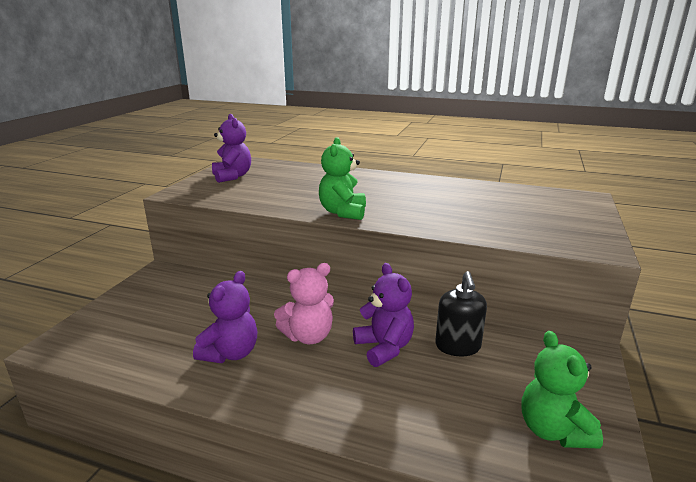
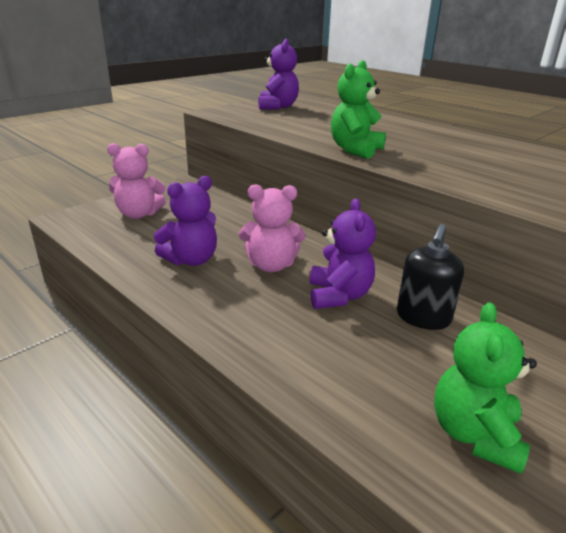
camera: 25 degrees right, 5 degrees up
(136, 318) = (138, 214): none -> pink teddy bear

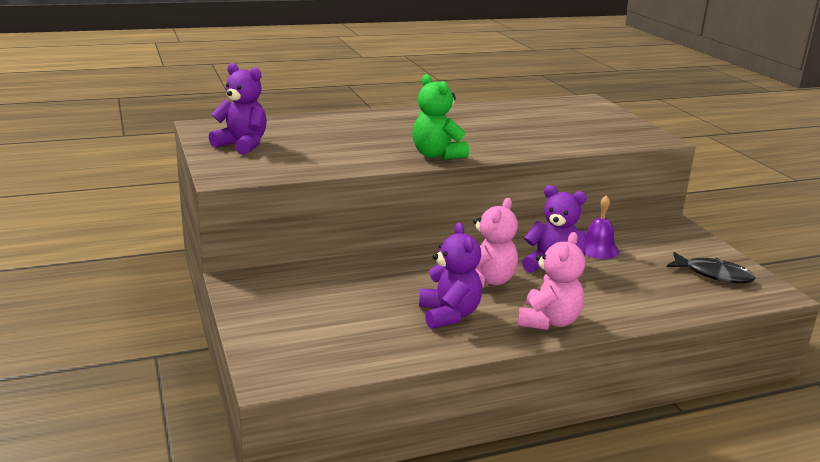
camera: 65 degrees left, 5 degrees down
(138, 214) = (307, 325): pink teddy bear -> pink teddy bear (548, 321)
(423, 317) = (597, 249): black soap dispenser -> purple bell
(474, 434) = (714, 275): green teddy bear -> black fish

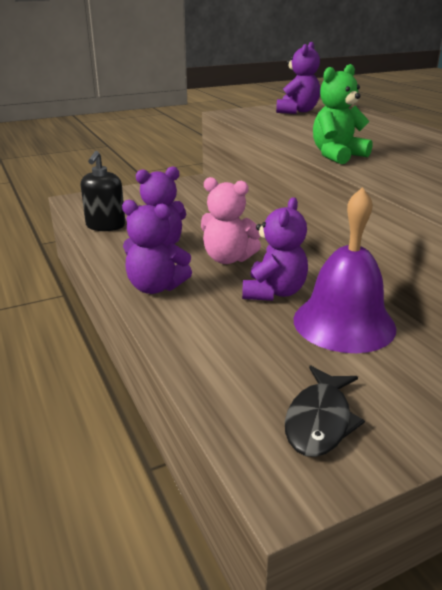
camera: 85 degrees right, 5 degrees up
(384, 350) = (105, 226): none -> black soap dispenser
(548, 321) = (155, 287): pink teddy bear -> purple teddy bear
(597, 249) = (344, 323): purple bell -> purple bell, size x1.83

